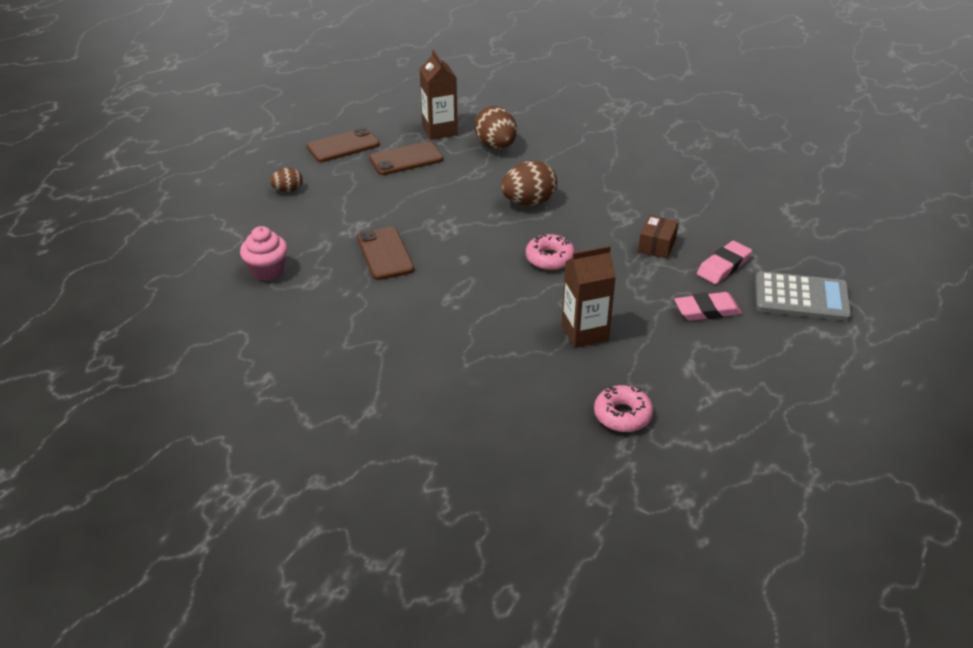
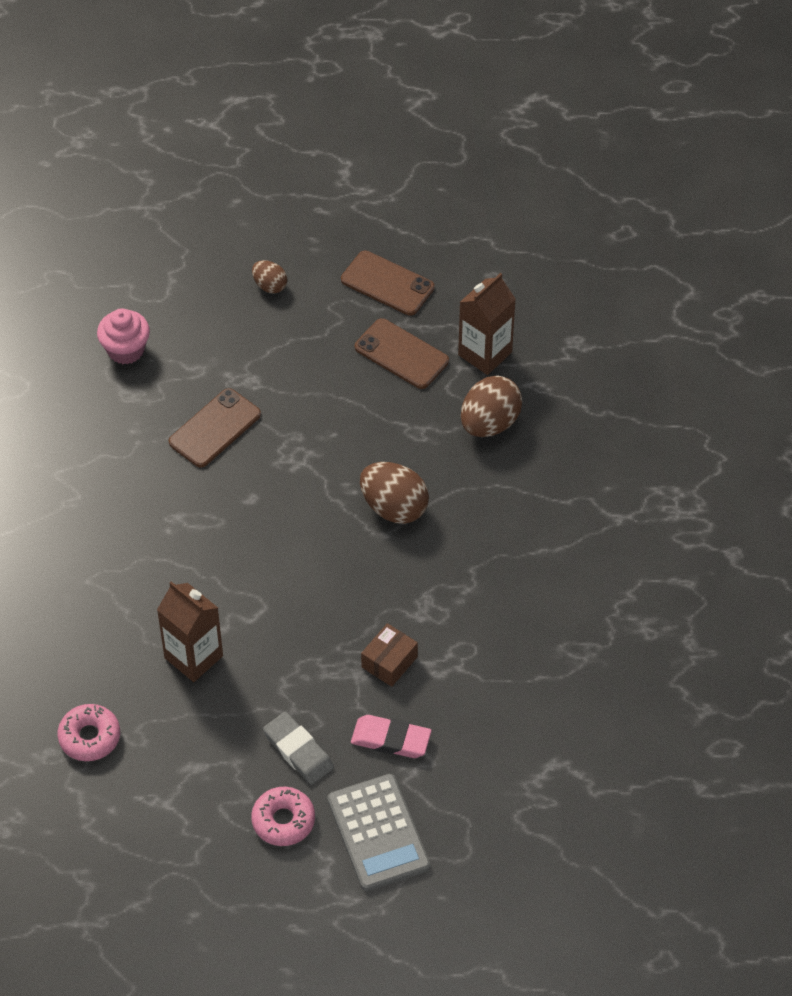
camera: 60 degrees right, 15 degrees up
(549, 258) = (300, 573): pink donut -> pink donut (283, 821)
(657, 245) = (389, 662): brown box -> brown box turned 45 degrees counterclockwise
(707, 310) = (298, 751): pink eraser -> grey eraser

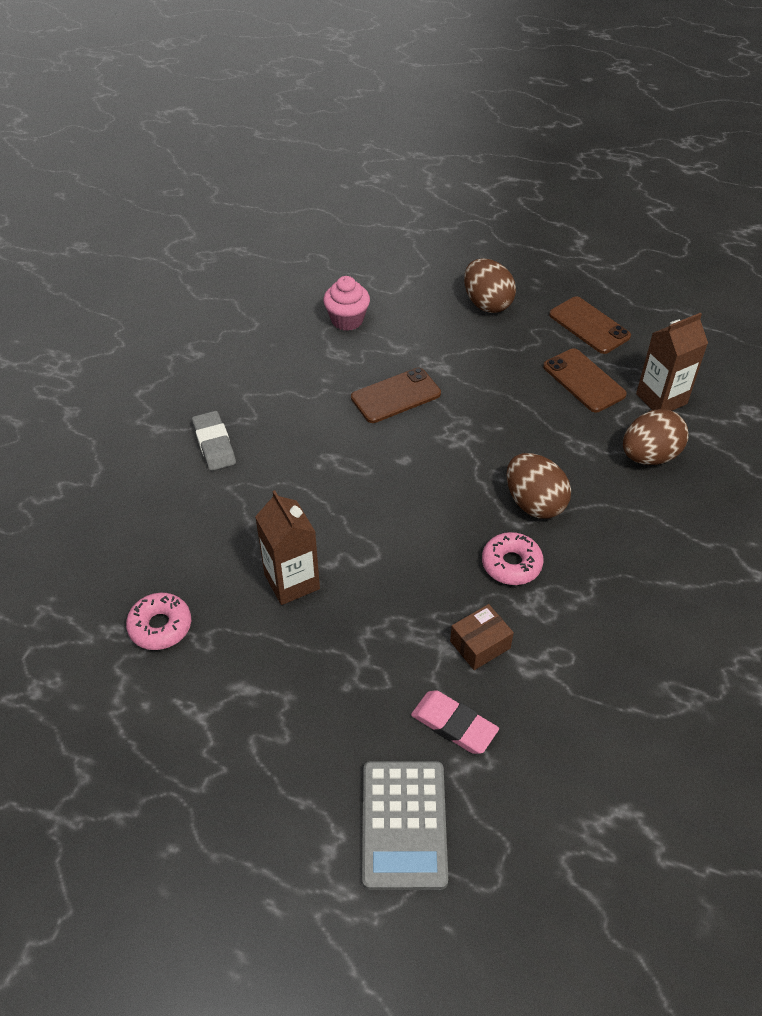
camera: 20 degrees right, 5 degrees down
(270, 286) = (487, 303): brown egg -> brown egg, size x1.78
(283, 821) = (309, 775): pink donut -> pink donut (511, 564)
(298, 751) = (354, 706): grey eraser -> grey eraser (214, 444)

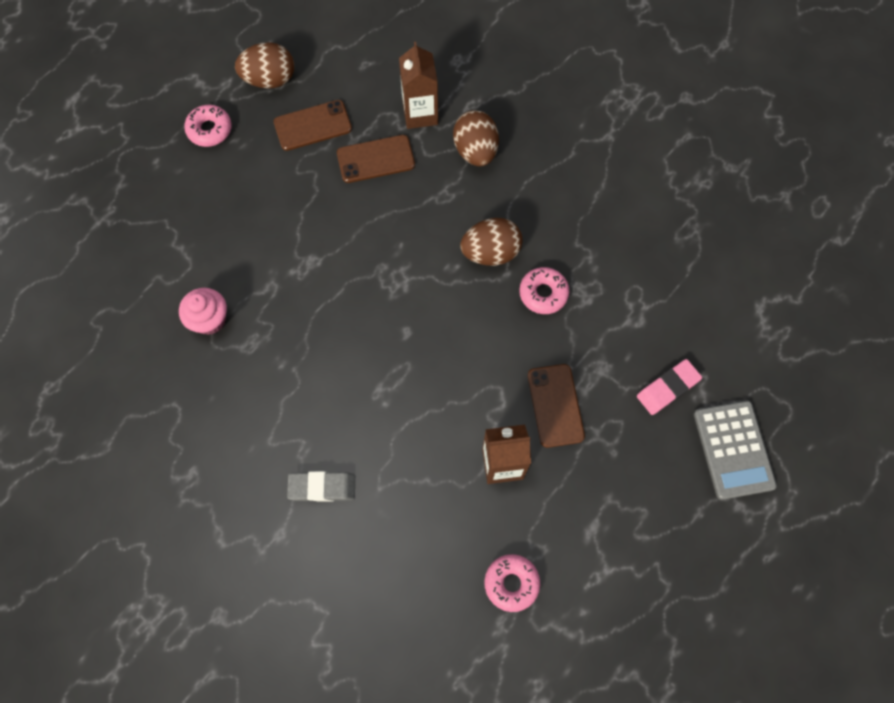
camera: 70 degrees left, 20 degrees up
(395, 396) = (328, 312): brown phone -> brown phone (555, 405)
(404, 824) = (733, 449): grey calculator -> grey calculator turned 60 degrees clockwise
(480, 644) = (607, 344): brown box -> none
(487, 303) = (245, 193): brown egg -> brown egg (269, 79)
(536, 262) = (209, 130): none -> pink donut

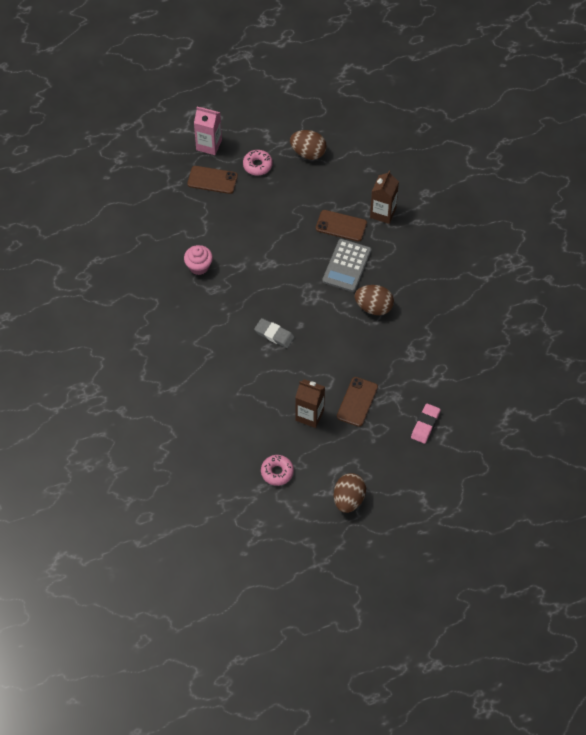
camera: 30 degrees right, 10 degrees down
(123, 133) = (209, 145): none -> pink carton
(313, 125) = (317, 190): brown phone -> brown phone (212, 180)
(322, 487) = (208, 378): grey eraser -> grey eraser (274, 334)
(475, 151) = (401, 249): brown egg -> brown egg (348, 499)
(543, 293) = (389, 343): pink donut -> none
(668, 388) = (425, 425): pink eraser -> pink eraser turned 60 degrees counterclockwise
(733, 449) = (440, 472): grey calculator -> grey calculator (347, 266)

